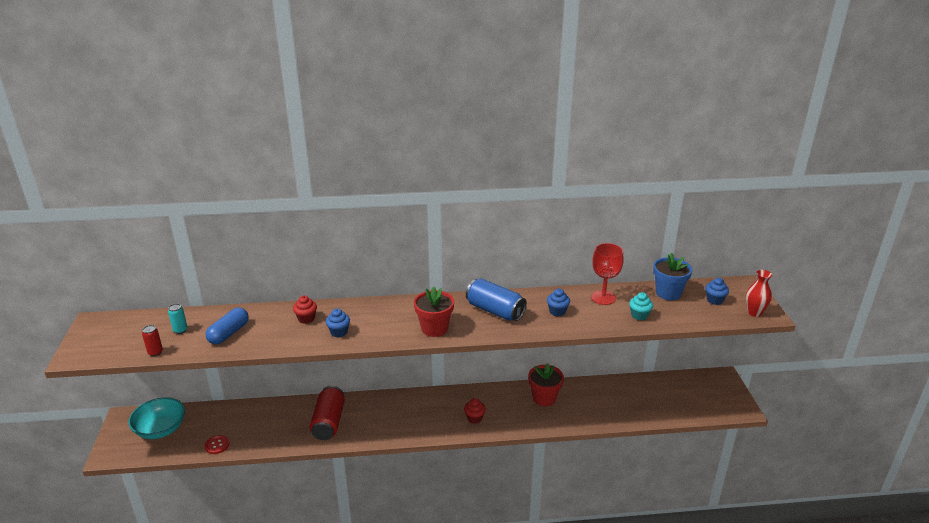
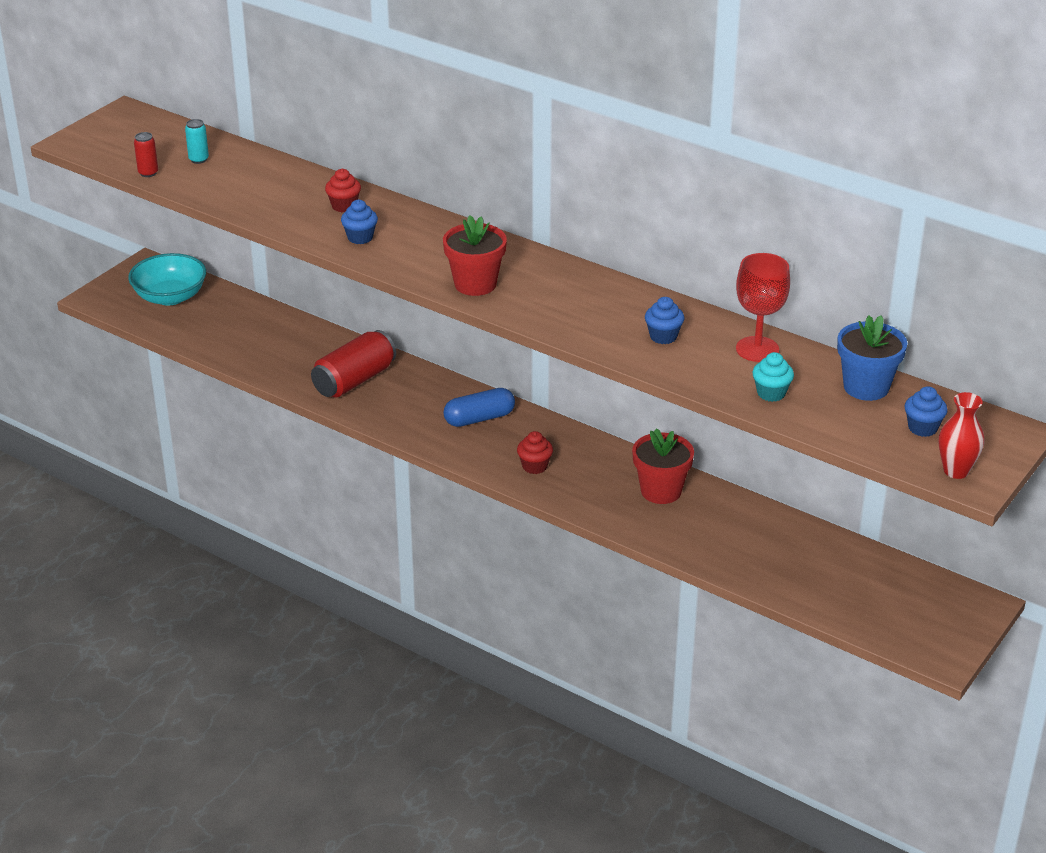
camera: 40 degrees right, 5 degrees up
(217, 445) = (209, 343): red button -> none
(229, 333) = (243, 185): blue capsule -> blue capsule (479, 418)
(495, 311) = (581, 298): blue can -> none

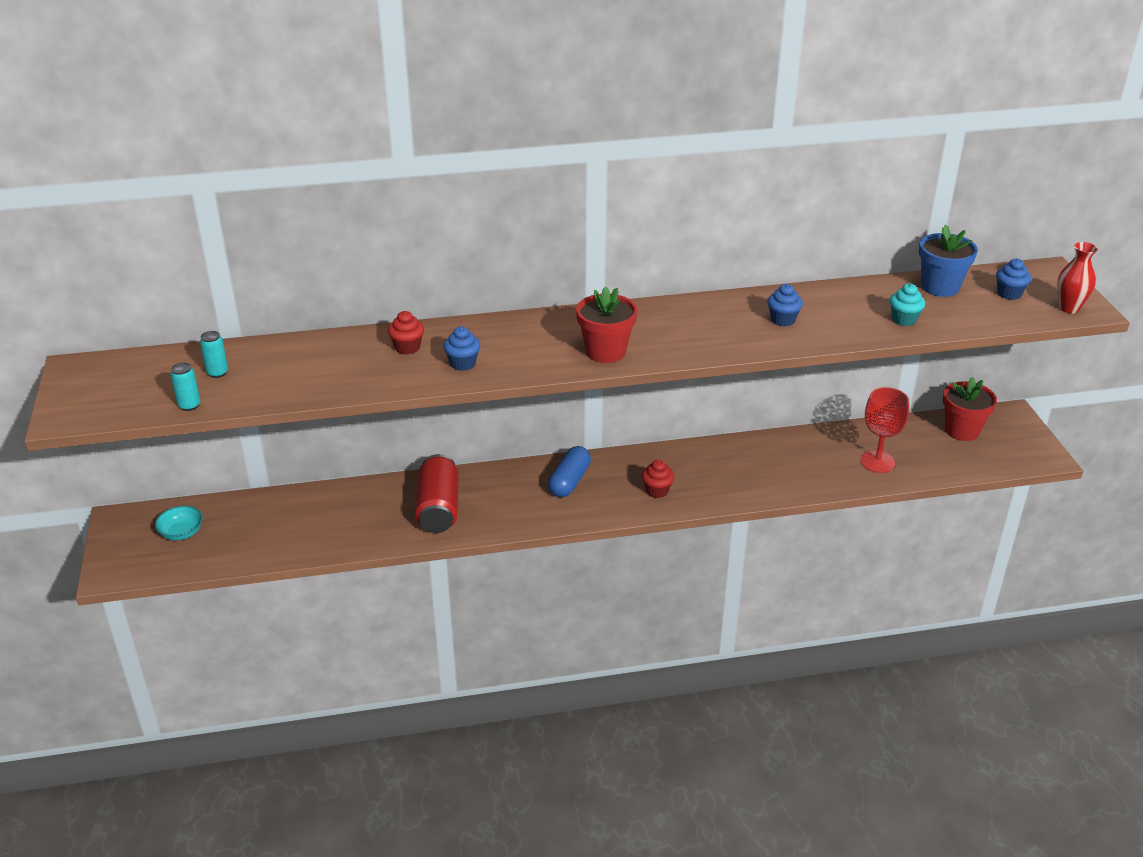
camera: 45 degrees left, 0 degrees up
(148, 173) = (189, 405): red can -> turquoise can
(170, 297) = (181, 533): turquoise bowl -> turquoise bowl, size x0.57
(661, 491) = (755, 457): red flower pot -> red flower pot (962, 430)
(757, 349) = (846, 297): red goblet -> red goblet (877, 462)

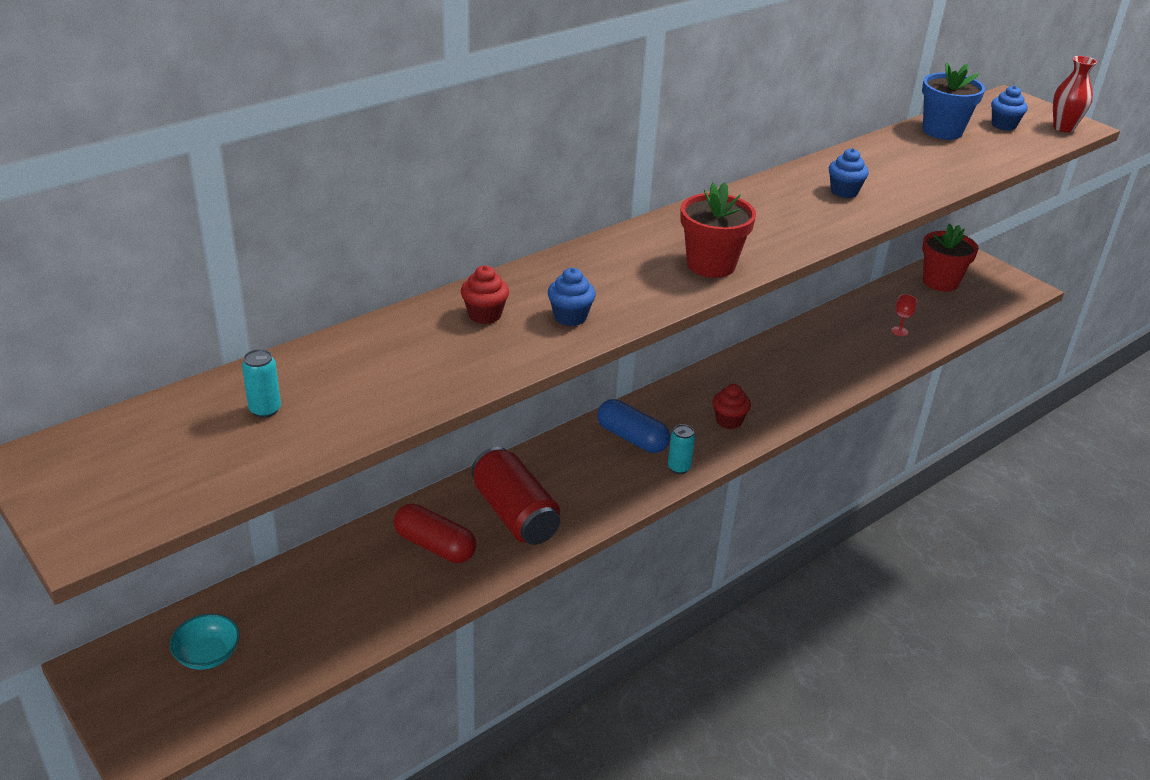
camera: 30 degrees left, 0 degrees up
(189, 405) = (268, 464): turquoise can -> turquoise can (679, 468)
(368, 512) = (435, 546): none -> red capsule
(569, 481) = (632, 438): blue capsule -> blue capsule turned 45 degrees counterclockwise
(877, 462) = (899, 331): red goblet -> red goblet, size x0.46
(904, 319) = (947, 167): turquoise cupcake -> none

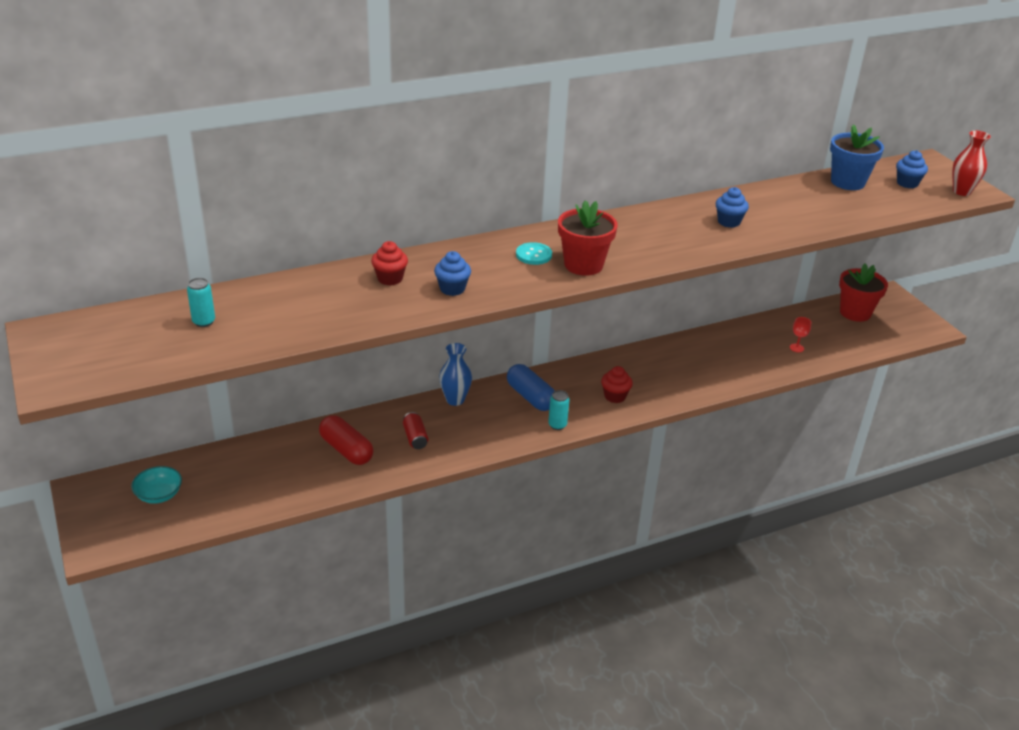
camera: 15 degrees right, 0 degrees up
(515, 514) = (415, 438): red can -> red can, size x0.48
(543, 457) = (455, 400): none -> blue vase
(645, 260) = (533, 255): none -> turquoise button

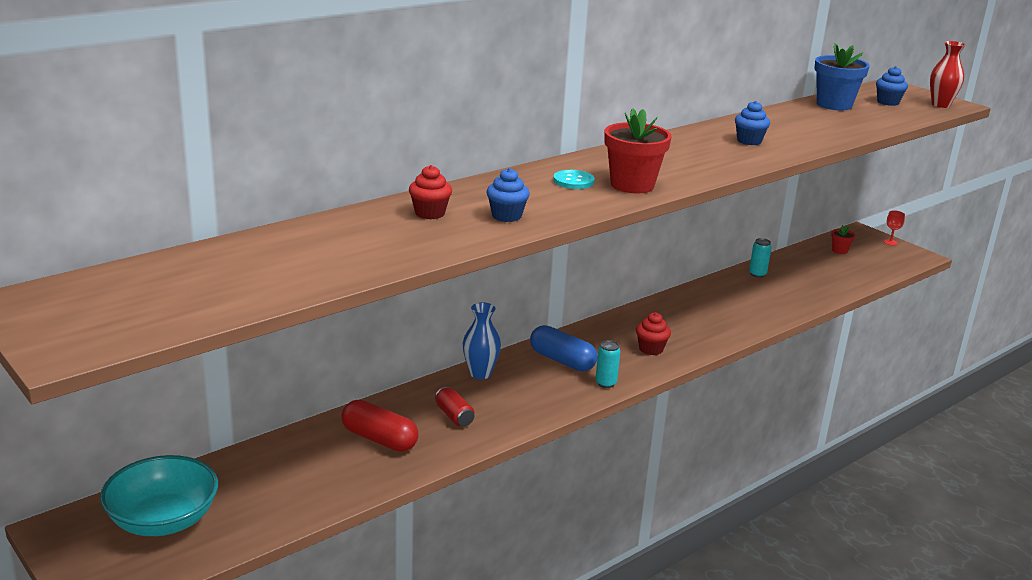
camera: 15 degrees left, 10 degrees down
(159, 495) = (163, 520): turquoise bowl -> turquoise bowl, size x1.76
(204, 322) = (230, 271): turquoise can -> turquoise can (757, 274)
(796, 348) = (804, 285): red goblet -> red goblet (890, 242)
(855, 313) = (839, 250): red flower pot -> red flower pot, size x0.48

